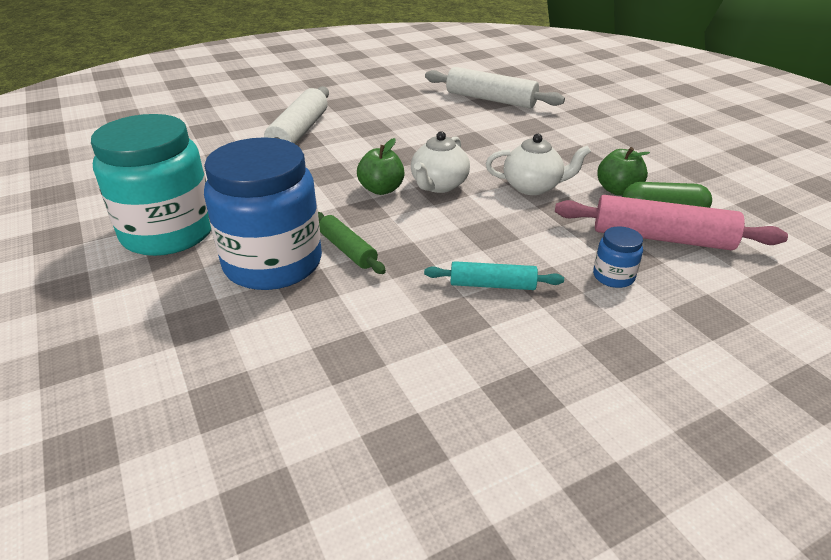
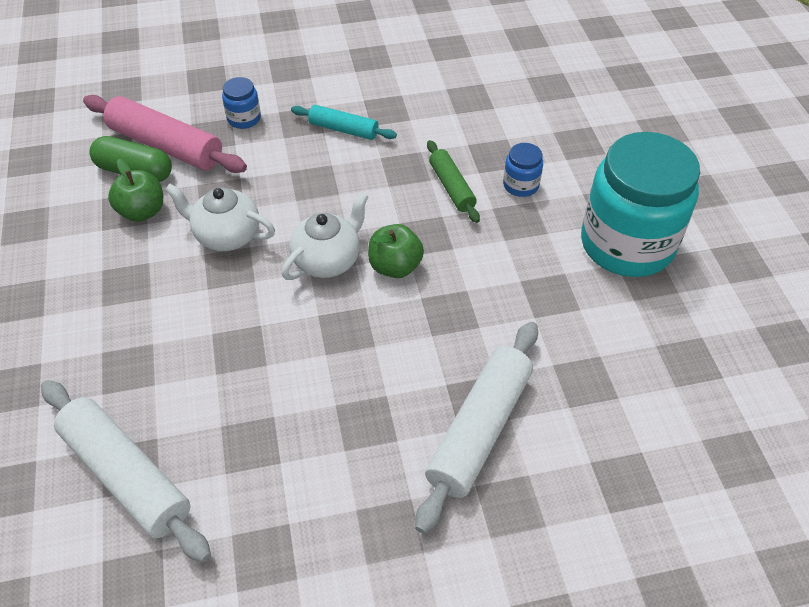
camera: 165 degrees left, 15 degrees up
(273, 263) = (520, 185): blue jar -> blue jar, size x0.41

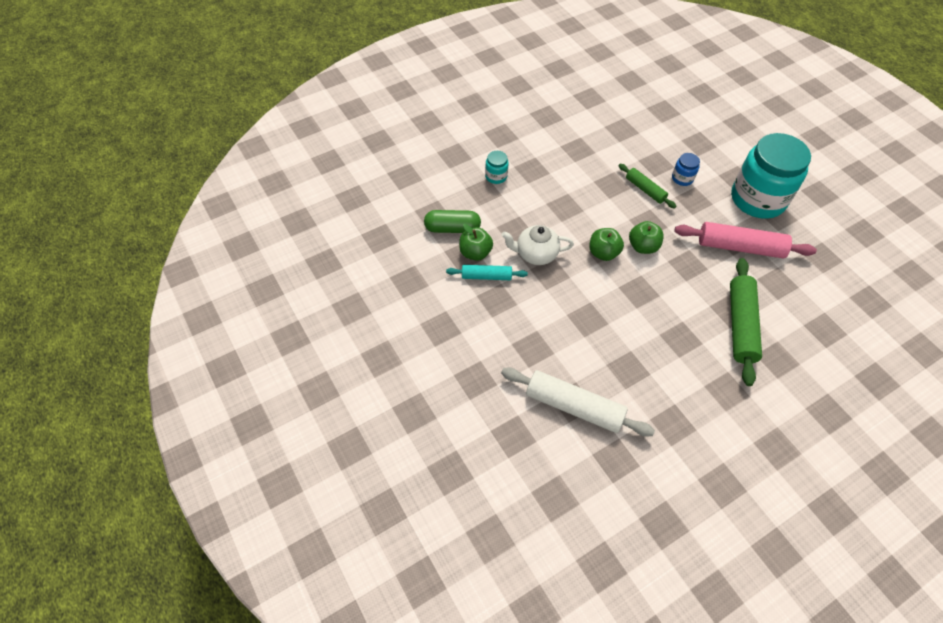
camera: 20 degrees left, 5 degrees up
(166, 145) = (460, 206): pink rolling pin -> pink rolling pin (740, 247)
(244, 119) = (496, 176): blue jar -> turquoise jar
(328, 260) = (603, 253): white teapot -> green apple
(343, 129) = (560, 168): turquoise rolling pin -> turquoise rolling pin (486, 276)
(479, 430) = (740, 325): white rolling pin -> green rolling pin

